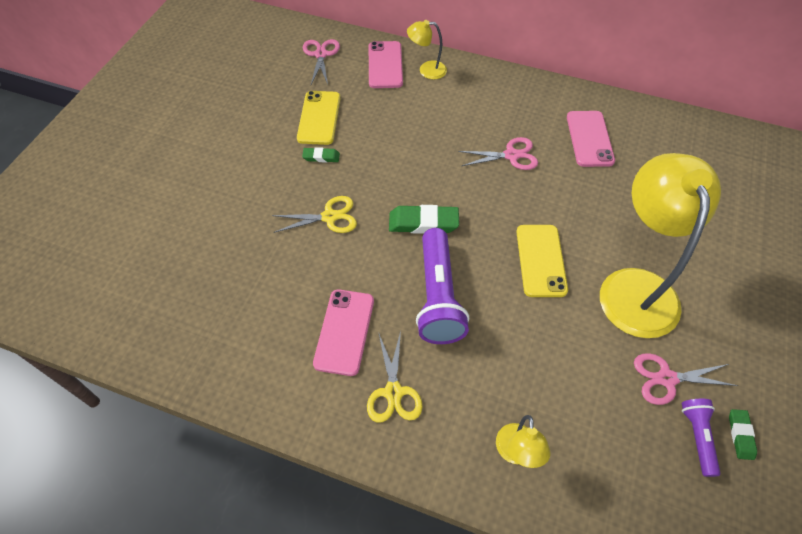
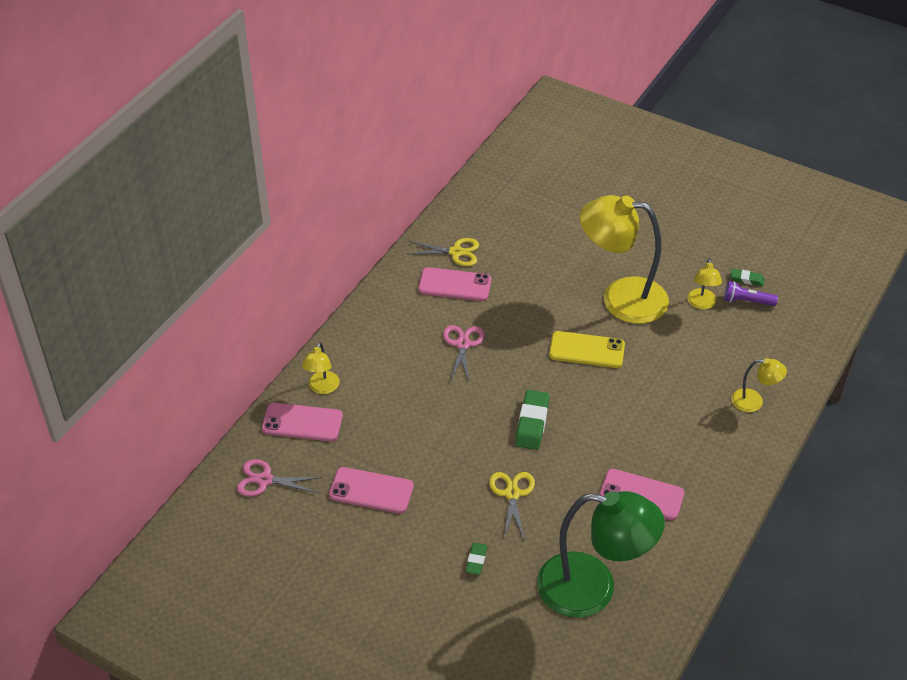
camera: 80 degrees left, 10 degrees down
(219, 296) = (593, 589): none -> green lamp
(319, 118) = (371, 490): yellow phone -> pink phone
(321, 157) = (430, 494): green eraser -> green eraser (476, 560)
(393, 392) = (700, 468): yellow scissors -> yellow scissors (456, 252)
(438, 297) = (614, 425): purple flashlight -> none
(666, 378) = (701, 304): pink scissors -> yellow lamp

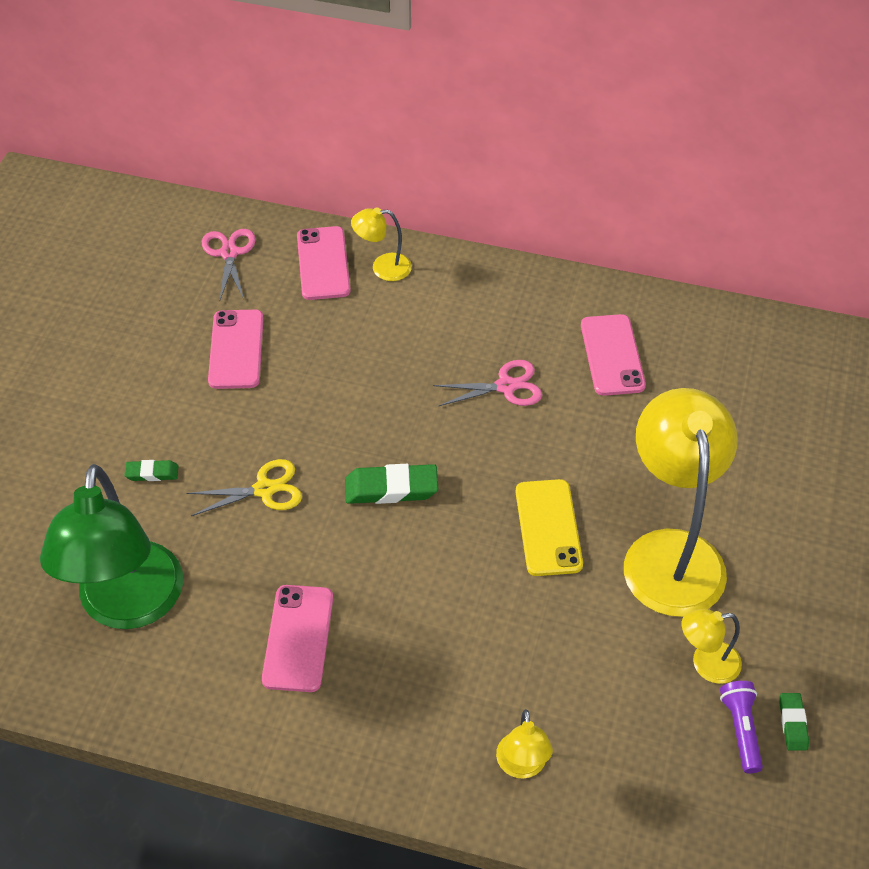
camera: 75 degrees right, 5 degrees up
(456, 252) = (675, 344): yellow scissors -> none

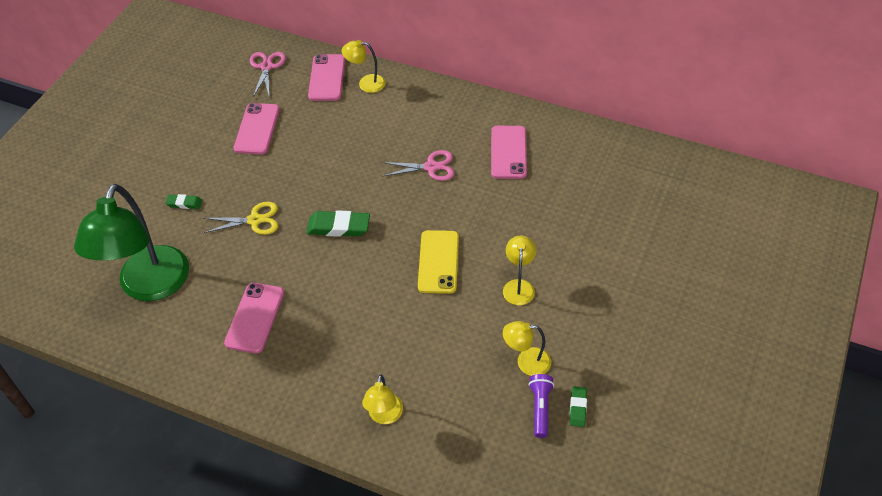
camera: 10 degrees right, 0 degrees up
(670, 553) = (519, 286): yellow lamp -> yellow lamp, size x0.45

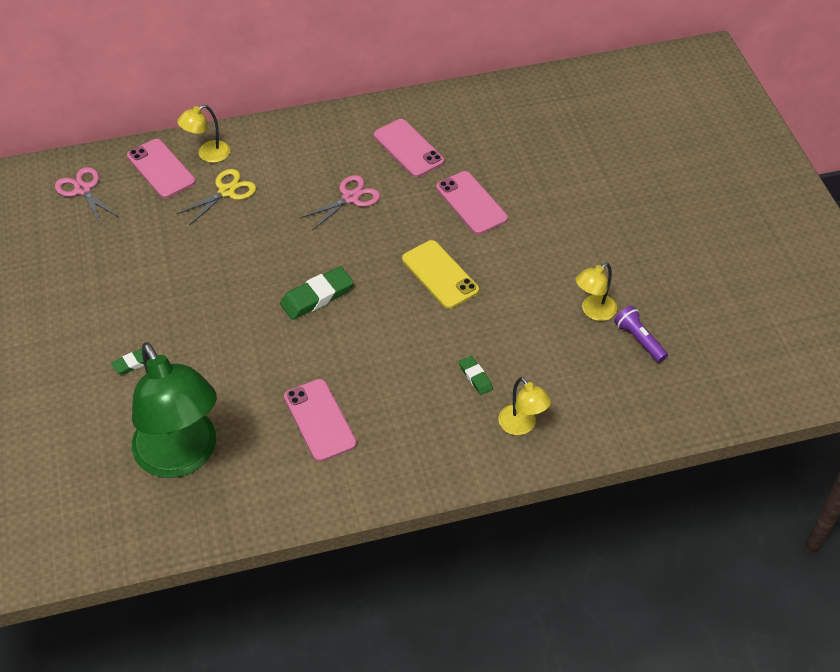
camera: 40 degrees left, 0 degrees up
(255, 220) = (227, 337): yellow scissors -> yellow scissors (227, 191)
(257, 129) = (137, 253): pink phone -> pink phone (471, 203)
(519, 286) = (528, 255): yellow lamp -> none
(577, 408) = (666, 321): green eraser -> green eraser (475, 377)

